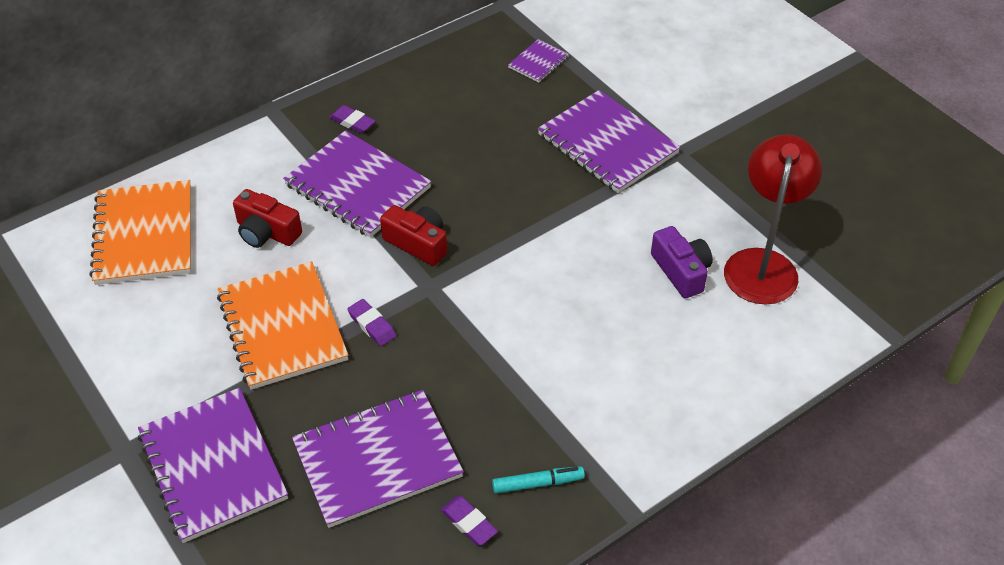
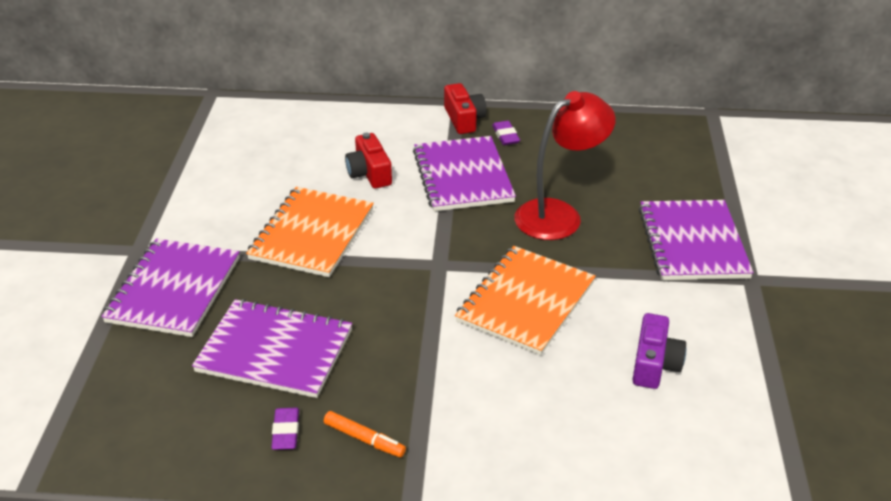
camera: 40 degrees right, 10 degrees down
(144, 235) = (293, 136): orange notebook -> orange notebook (526, 302)
(372, 325) = (371, 266): purple eraser -> none
(418, 243) = (463, 232): red camera -> red camera (464, 119)
(538, 62) = (696, 161): purple notebook -> none
(538, 483) = (364, 439): turquoise marker -> orange marker
(762, 264) = (738, 400): red lamp -> red lamp (559, 214)

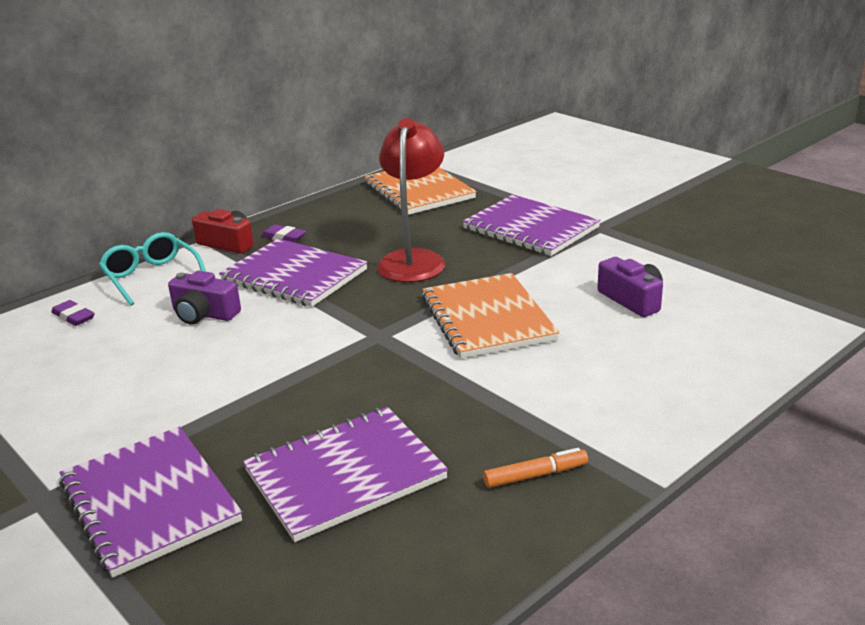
camera: 45 degrees left, 10 degrees down
(286, 431) = (464, 519): purple eraser -> purple eraser (73, 317)
(312, 234) = (225, 380): orange notebook -> orange notebook (419, 191)
(369, 173) = (204, 314): red camera -> purple camera
(382, 121) = (152, 277): none -> turquoise glasses

